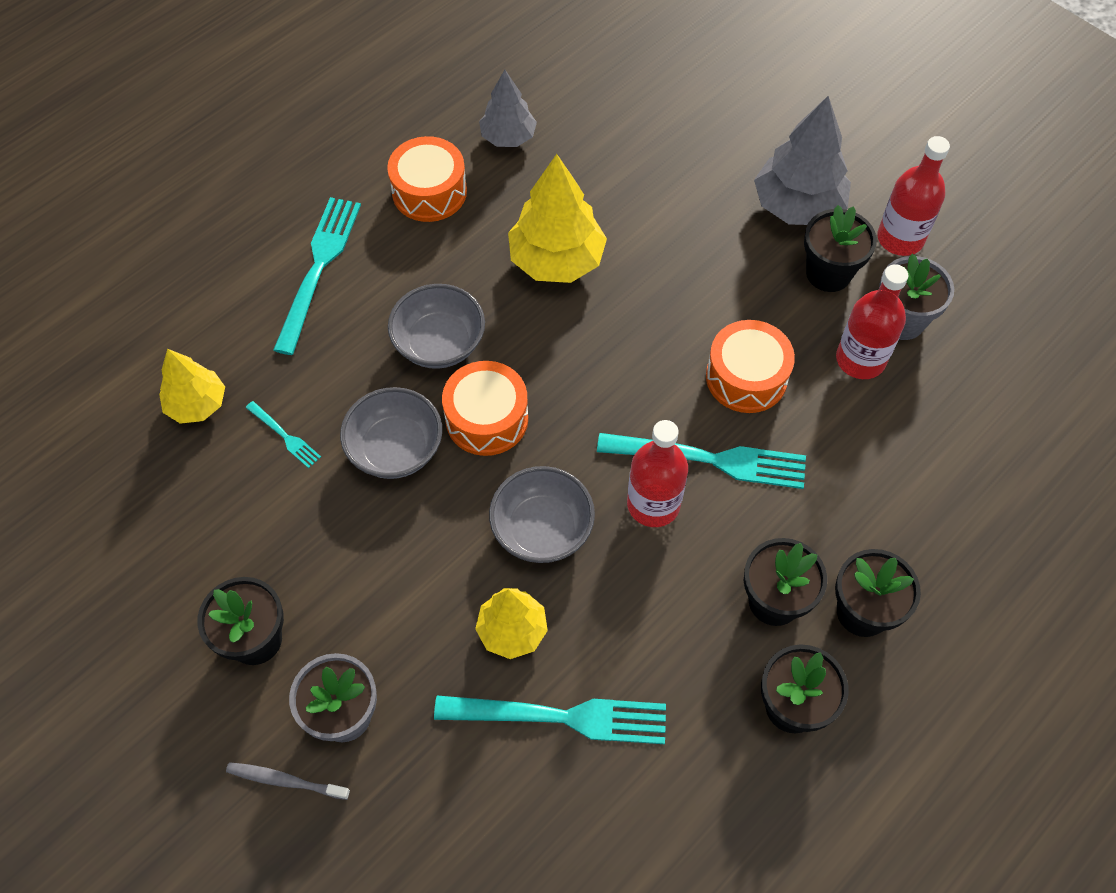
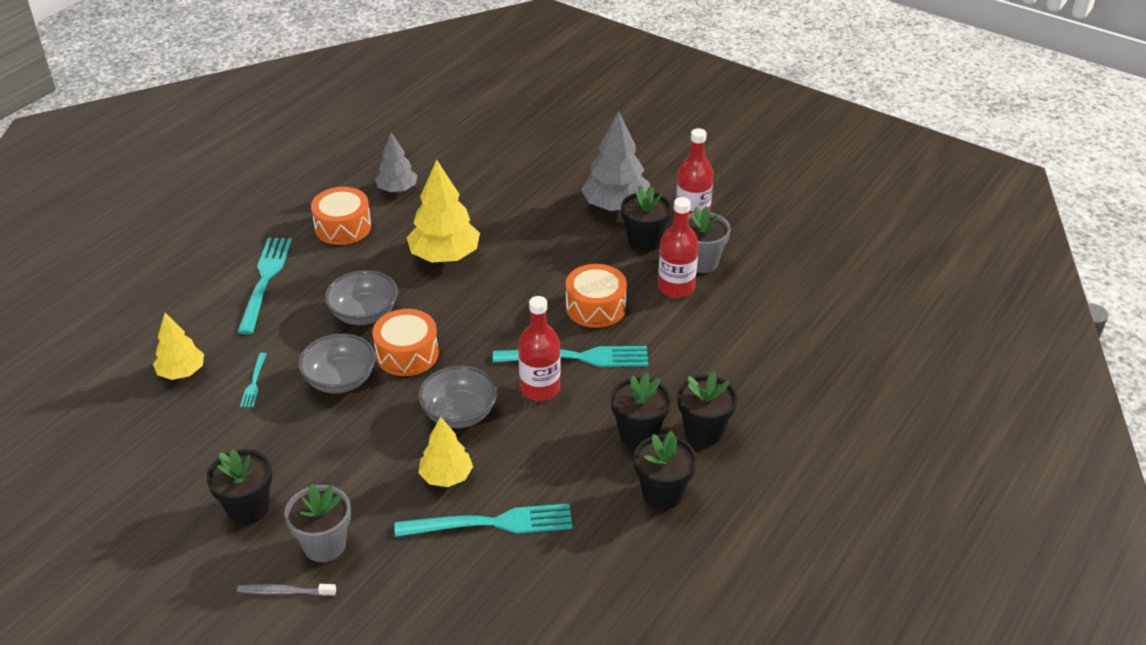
camera: 10 degrees left, 20 degrees down
(285, 436) = (254, 383): turquoise fork -> turquoise fork turned 60 degrees clockwise

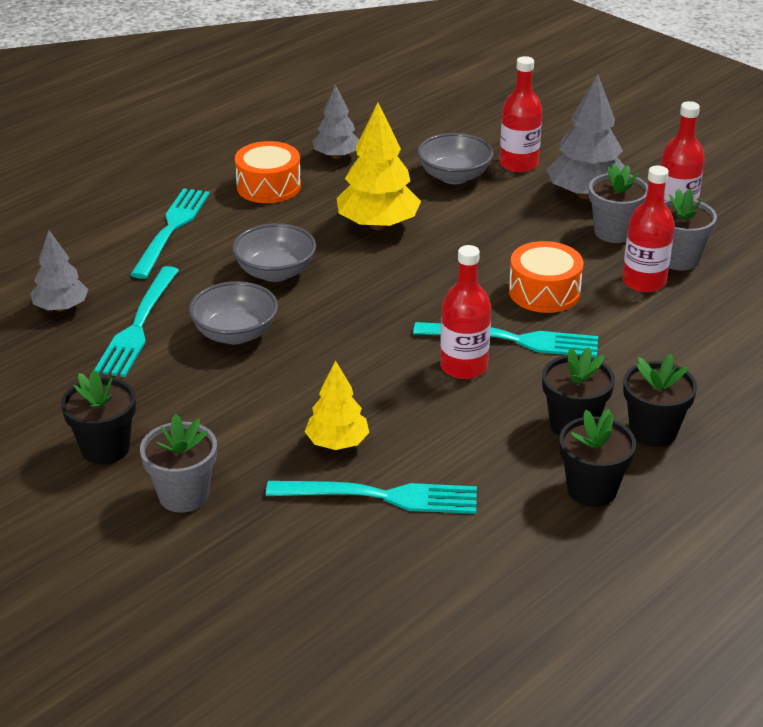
camera: 10 degrees right, 5 degrees down
(182, 372) = (61, 308): yellow tree -> grey tree
(254, 383) = (138, 326): turquoise fork -> turquoise fork, size x2.11
(284, 592) = (128, 536): grey toothbrush -> none
(407, 354) = (316, 316): orange drum -> none
(459, 413) = (364, 381): grey bowl -> grey bowl (454, 176)
(555, 181) = (518, 164): none -> red bottle
(644, 241) = (614, 232): black flower pot -> grey flower pot

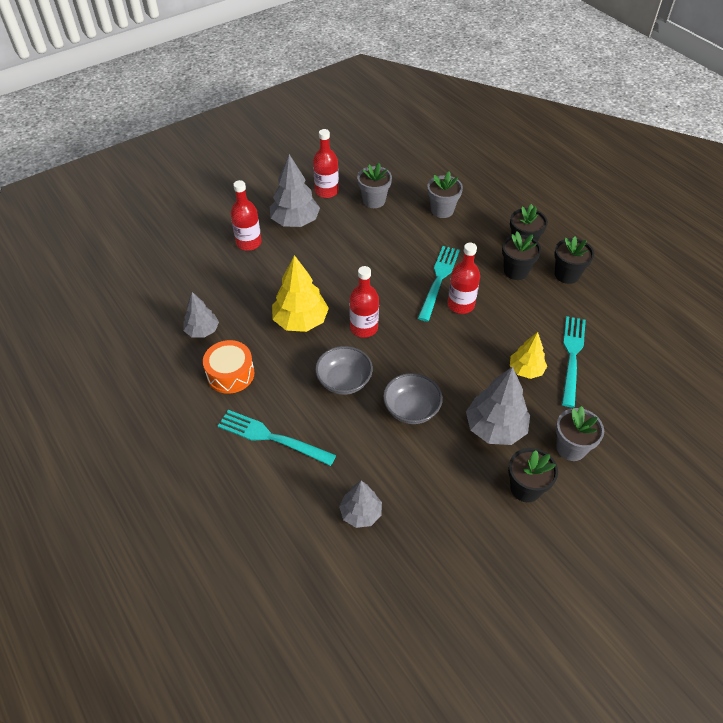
camera: 80 degrees left, 15 degrees up
(138, 326) = (393, 464): turquoise fork -> none
(213, 414) = (495, 428): none -> grey tree
(454, 176) = (253, 275): grey bowl -> none
(544, 292) = (394, 259): orange drum -> none
(614, 232) = (340, 219): grey flower pot -> grey flower pot (442, 210)
(644, 281) = (392, 218): red bottle -> red bottle (364, 328)

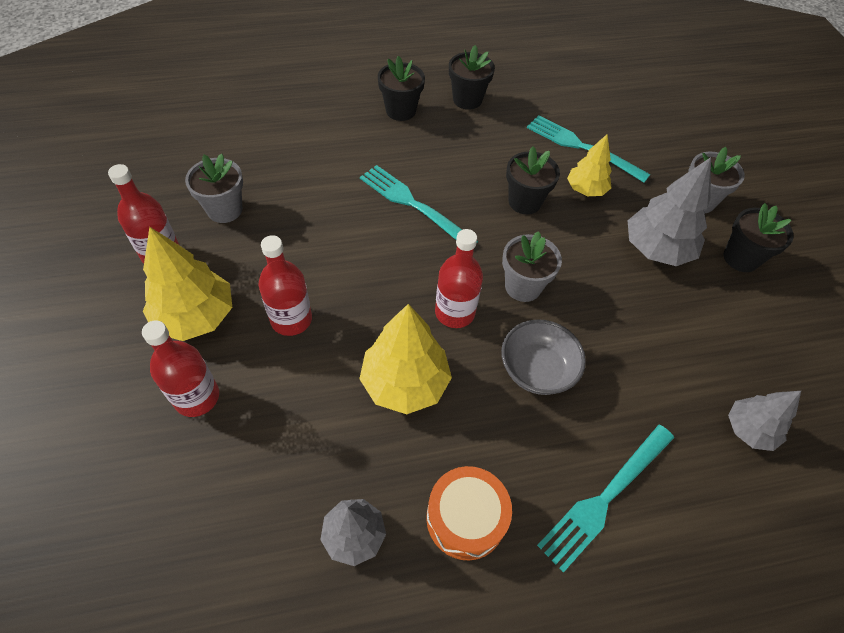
camera: 70 degrees left, 5 degrees up
(295, 221) = (195, 316): grey tree -> yellow tree
(411, 409) = (607, 315): grey bowl -> none
(442, 210) = (296, 152): grey flower pot -> grey flower pot (523, 286)
(460, 305) = (465, 202): red bottle -> red bottle (291, 319)
(516, 271) = (439, 134): black flower pot -> black flower pot (524, 202)

